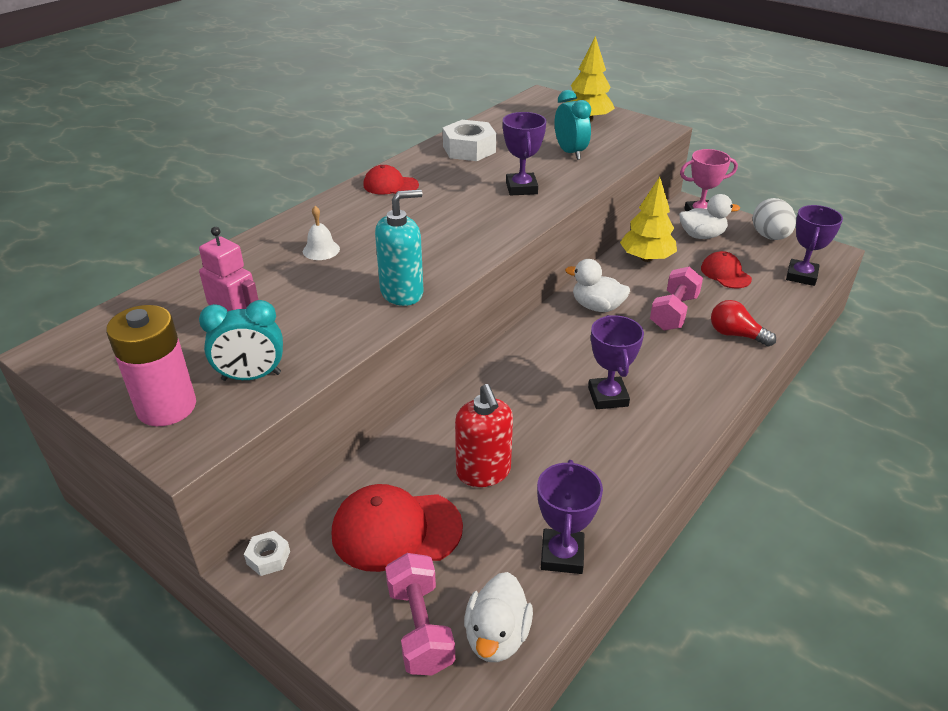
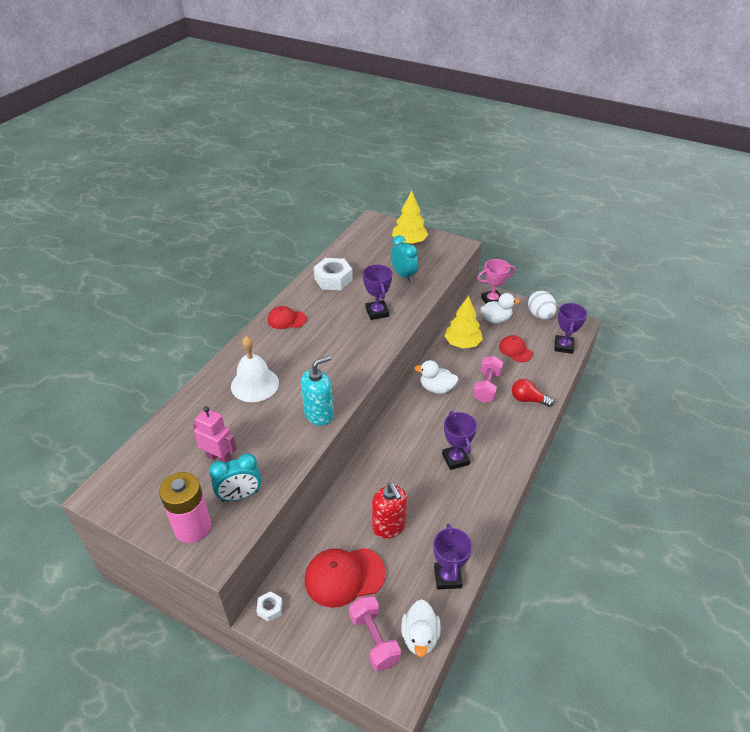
camera: 10 degrees left, 5 degrees up
(321, 250) = (255, 384): white bell -> white bell, size x1.91

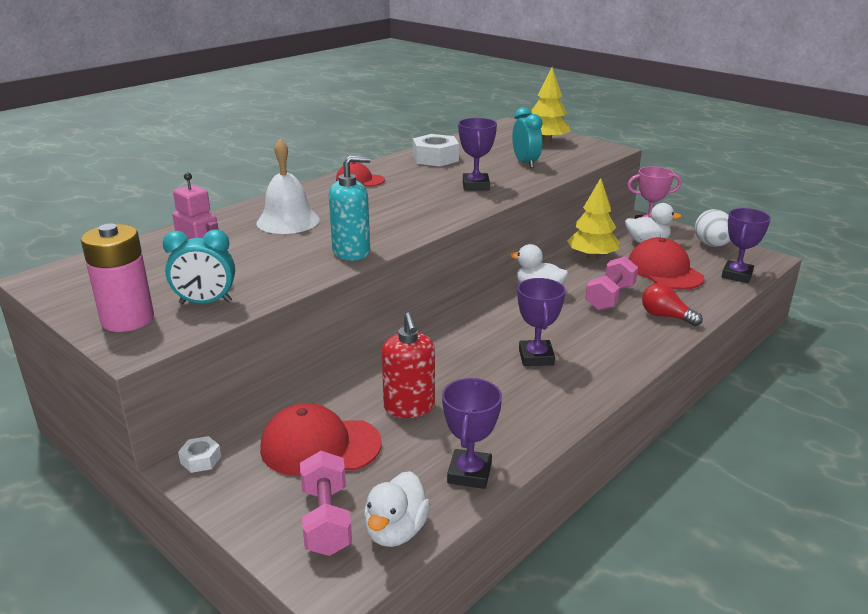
camera: 15 degrees right, 15 degrees down
(515, 350) = (664, 271): red cap -> red cap, size x1.65

